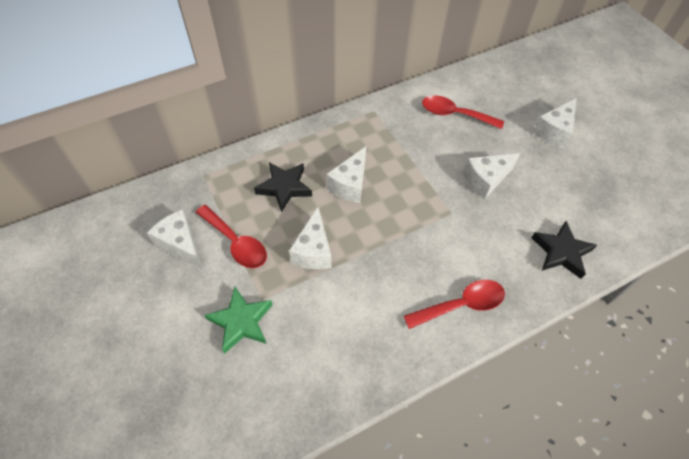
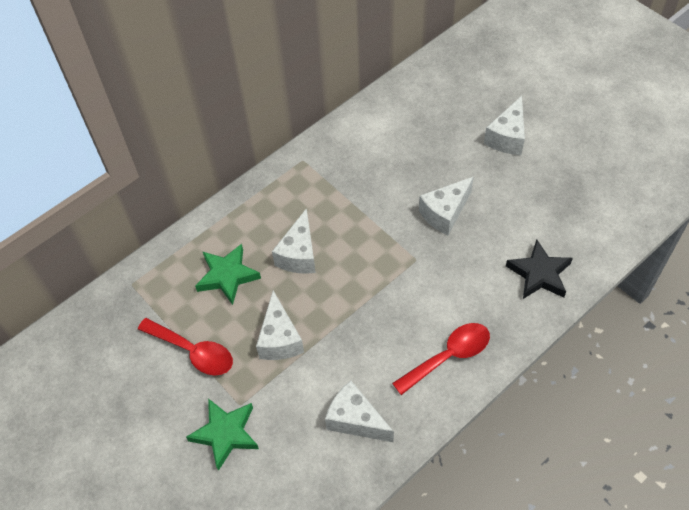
camera: 10 degrees left, 0 degrees up
(181, 245) = (133, 369): white cheese -> white cheese (355, 420)
(284, 187) = (227, 276): black star -> green star
(455, 114) = (395, 142): red spoon -> none

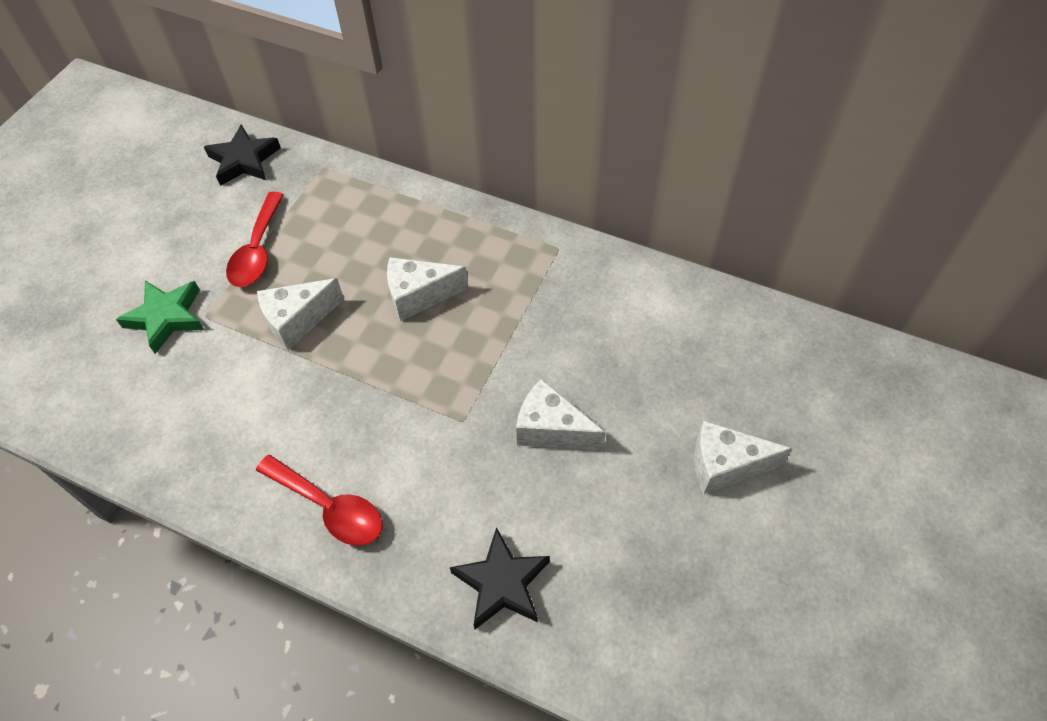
camera: 65 degrees right, 0 degrees up
(84, 340) = (244, 160): none -> black star
(227, 276) = (363, 242): green star -> none
(355, 420) = (212, 434): white cheese -> none

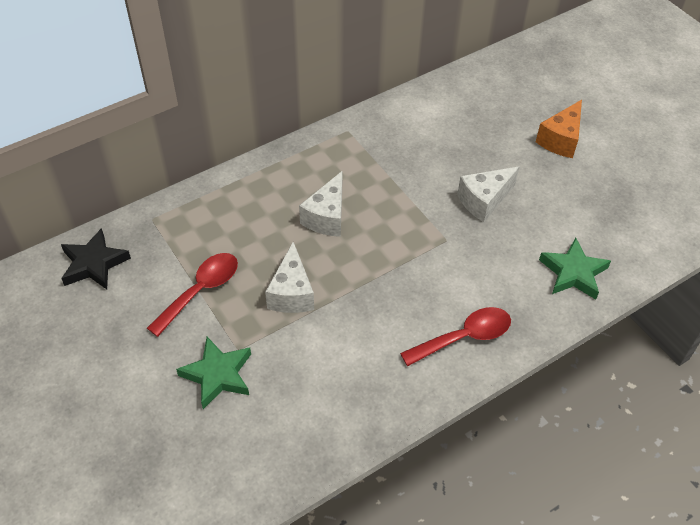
camera: 60 degrees left, 5 degrees down
(257, 250) = (200, 291): red spoon -> red spoon turned 90 degrees counterclockwise
(502, 583) = (573, 273): black star -> green star
(725, 465) = (560, 140): white cheese -> orange cheese

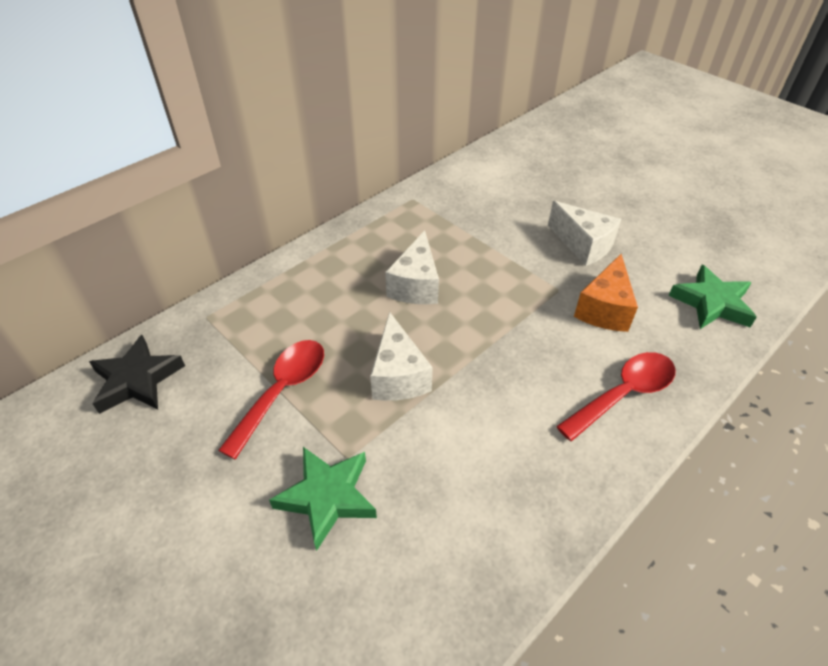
camera: 10 degrees left, 5 degrees down
(484, 201) = (583, 245): white cheese -> white cheese turned 90 degrees counterclockwise
(560, 140) = (635, 180): orange cheese -> orange cheese (604, 309)

